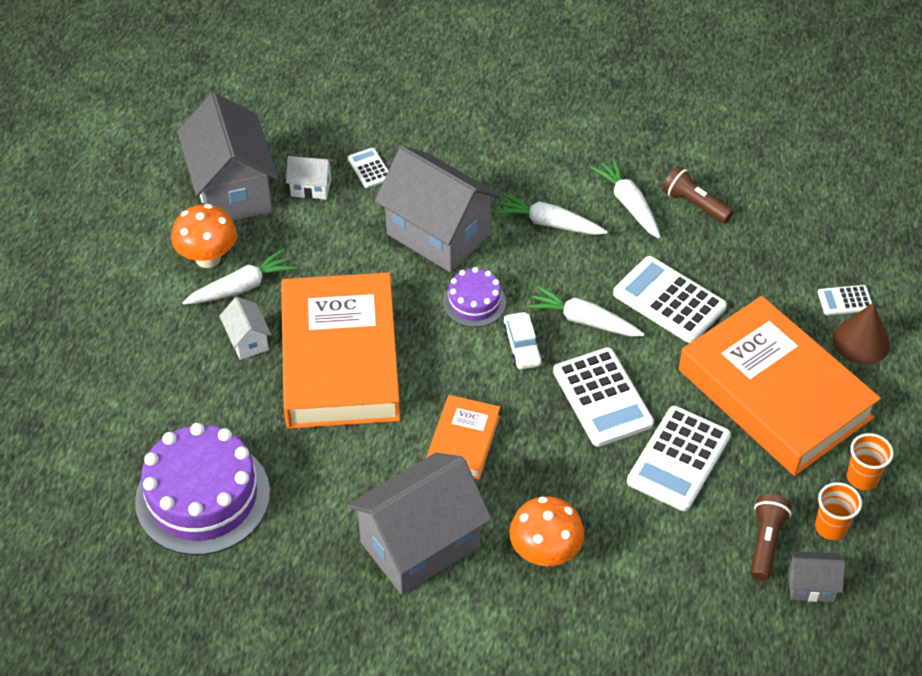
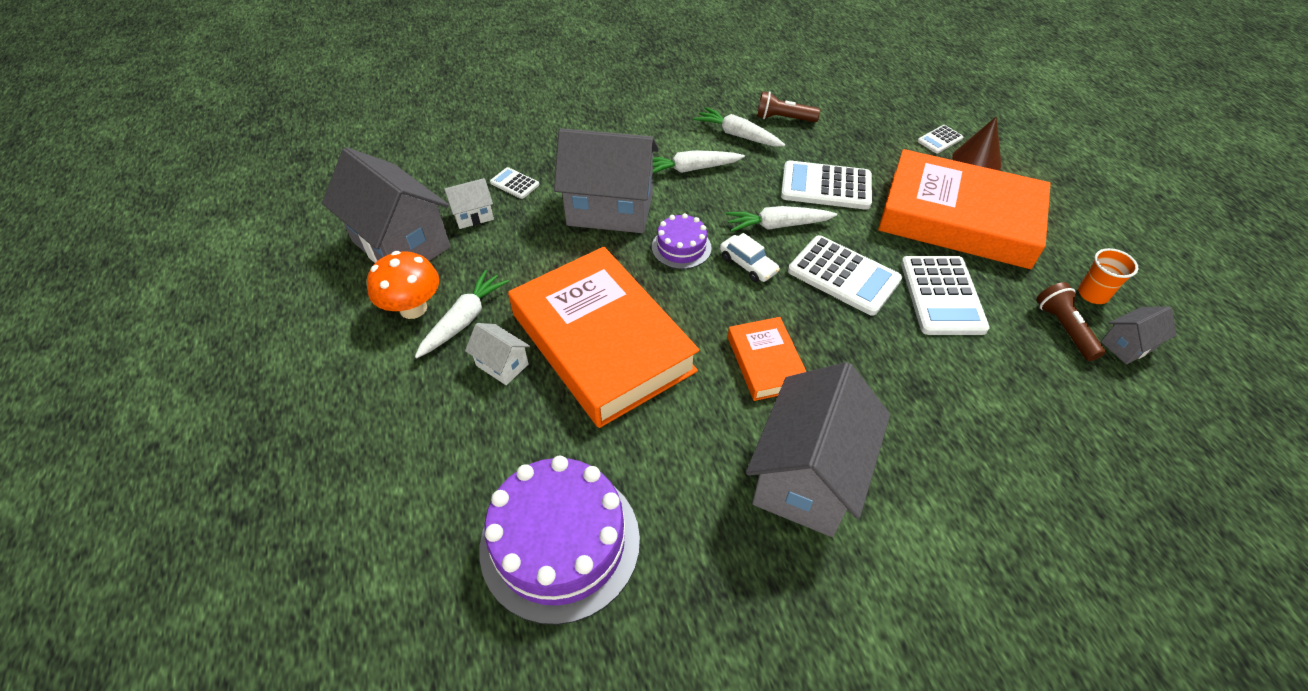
camera: 30 degrees left, 0 degrees up
(545, 553) = (917, 426): orange mushroom -> none
(862, 478) = (1073, 249): orange cup -> none

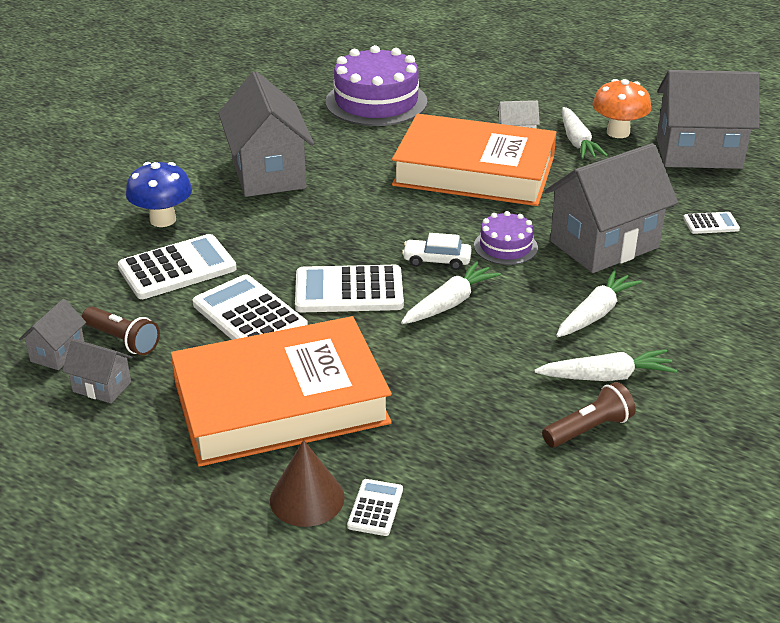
camera: 140 degrees right, 15 degrees down
(473, 216) = (691, 190): white house -> none
(766, 362) = (351, 210): orange book -> none
(826, 186) = (447, 366): white calculator -> white calculator (177, 268)
(971, 468) = (163, 220): none -> blue mushroom
(1092, 294) = (102, 387): orange cup -> grey house

